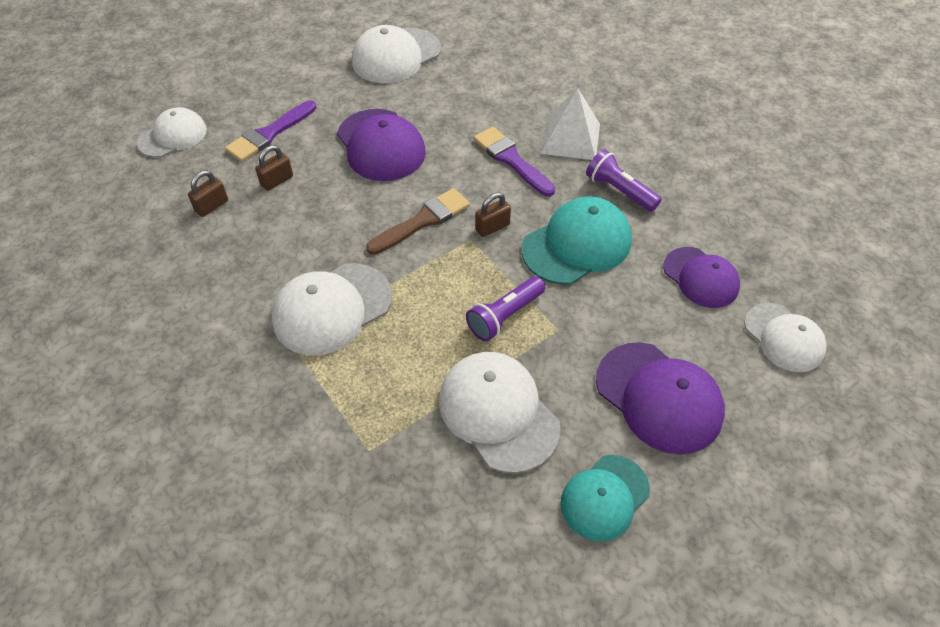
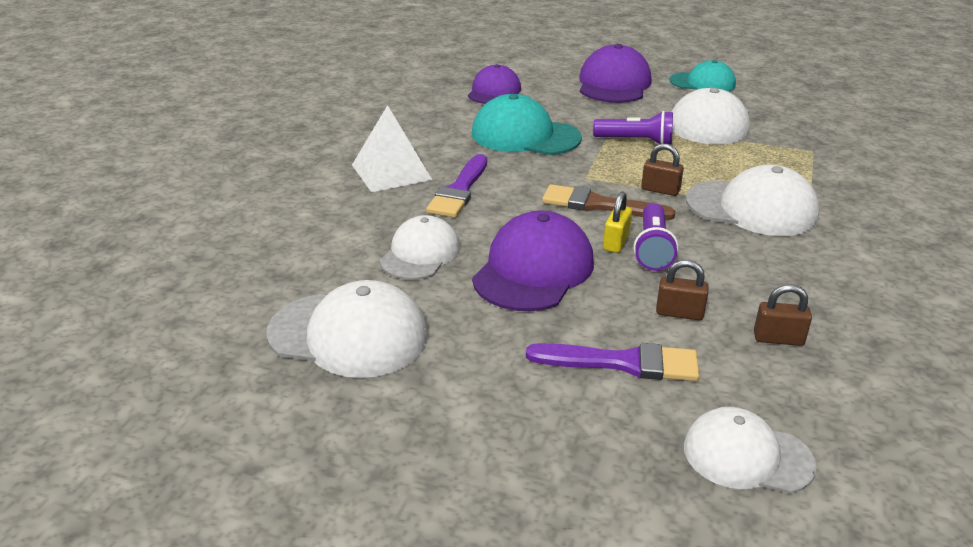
camera: 125 degrees left, 20 degrees down
(370, 199) = (615, 242): none -> yellow padlock
(492, 227) = (558, 172): brown padlock -> brown padlock (660, 190)
(619, 191) = (438, 135): purple flashlight -> purple flashlight (652, 249)
(784, 337) = (510, 63): white cap -> white cap (420, 254)

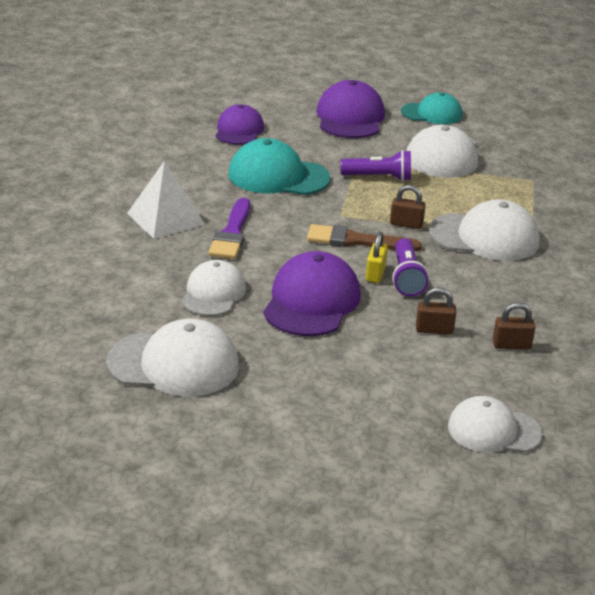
camera: 10 degrees left, 0 degrees up
(623, 363) = (395, 371): purple brush -> none

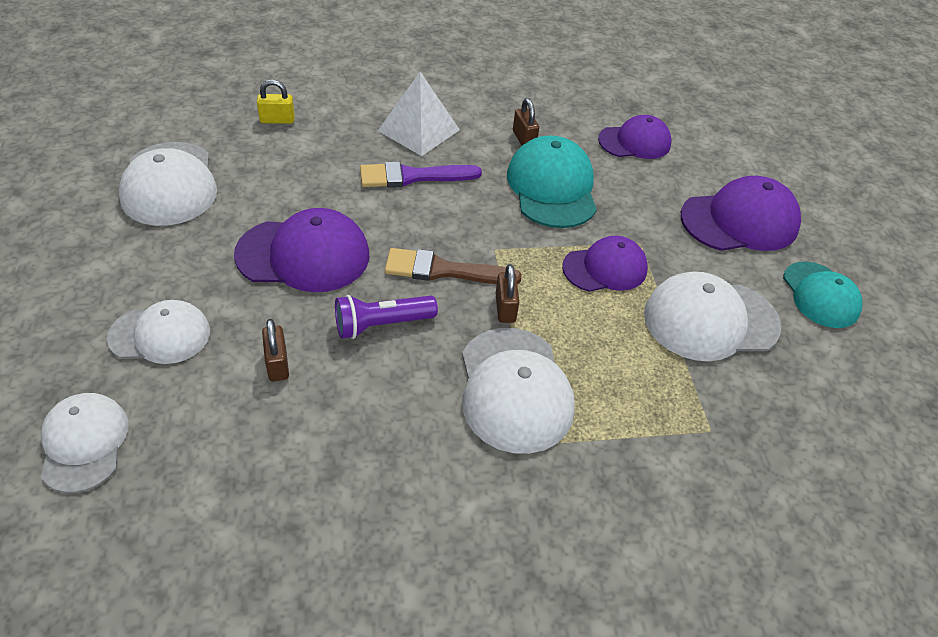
camera: 70 degrees right, 15 degrees up
(213, 293) = (295, 185): white cap -> white cap (160, 335)
(356, 241) = (444, 270): brown brush -> brown brush turned 75 degrees counterclockwise
(375, 274) = (379, 296): yellow padlock -> yellow padlock (277, 120)
(379, 177) = (605, 268): purple flashlight -> purple cap
(511, 345) = (264, 444): brown padlock -> brown padlock (524, 139)

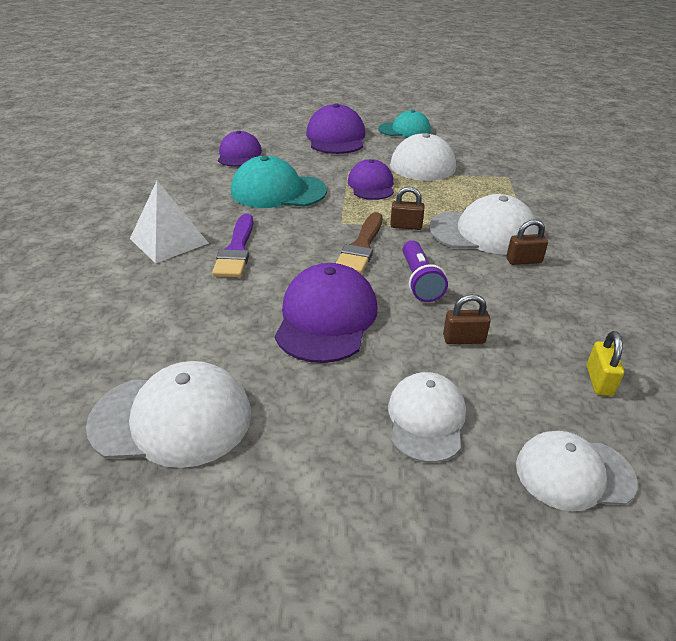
camera: 75 degrees left, 10 degrees down
(277, 120) = (94, 327): yellow padlock -> yellow padlock (599, 381)
(524, 139) = (212, 194): brown padlock -> brown padlock (524, 261)

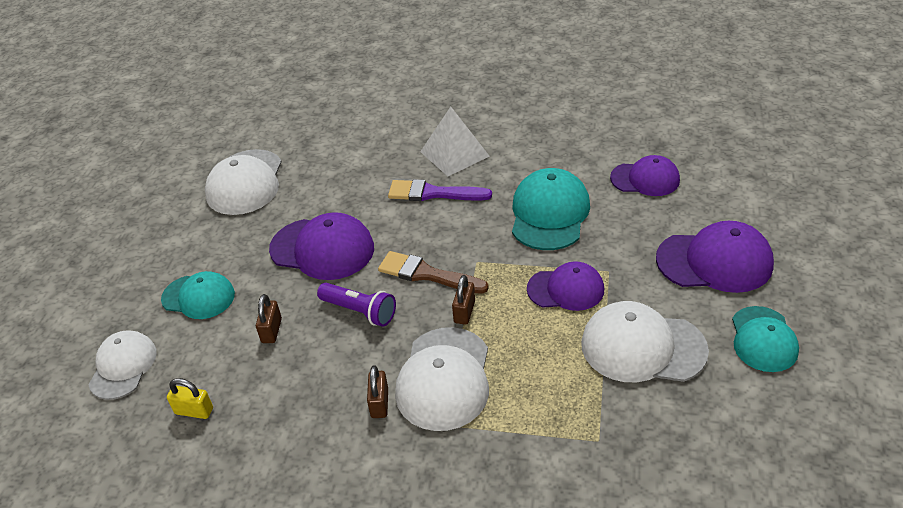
camera: 100 degrees right, 5 degrees up
(419, 281) = (360, 311): purple flashlight -> purple flashlight turned 150 degrees counterclockwise
(426, 419) = (198, 297): white cap -> turquoise cap

